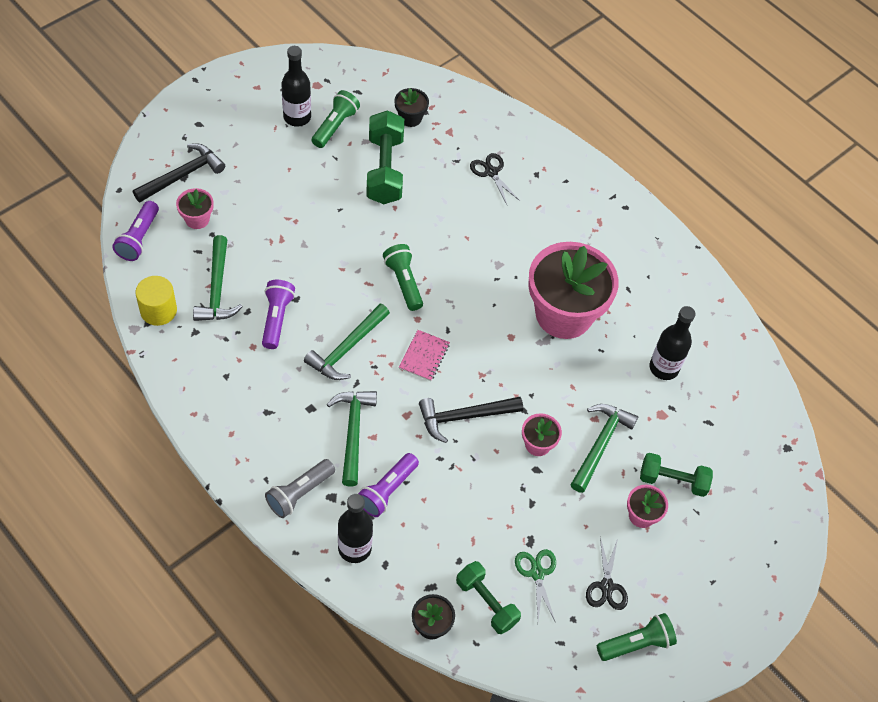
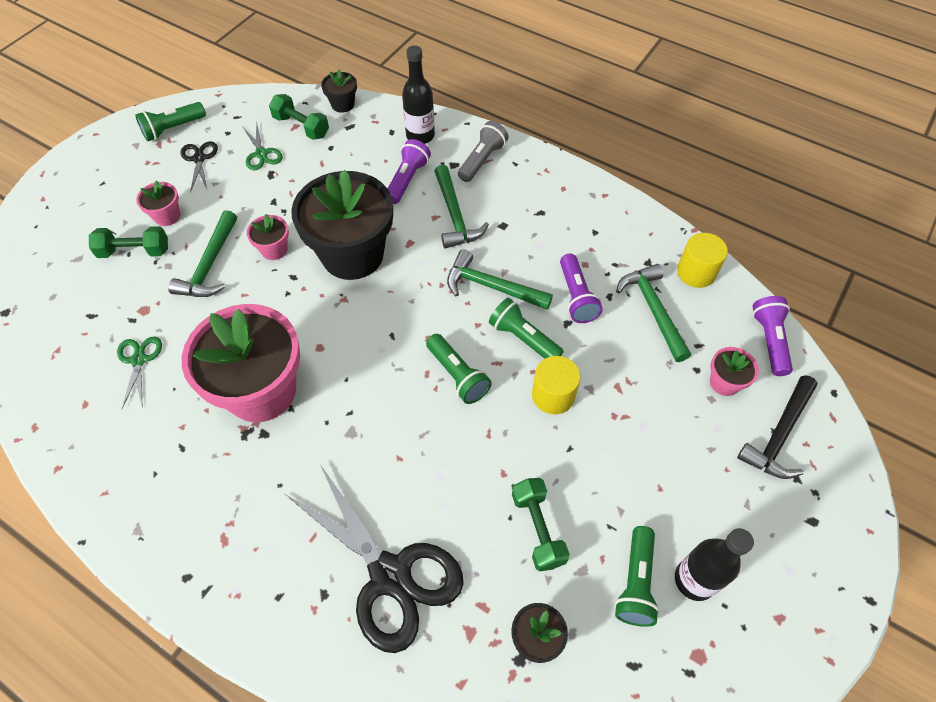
camera: 170 degrees right, 0 degrees up
(335, 247) = (553, 395): none -> yellow cylinder
(338, 296) = (523, 338): none -> green flashlight
(347, 349) = (491, 287): green hammer -> green hammer turned 90 degrees counterclockwise
(384, 169) = (538, 529): green dumbbell -> green dumbbell, size x0.65
(424, 356) = (409, 301): pink notebook -> none
(464, 417) = (352, 255): black hammer -> black flower pot
(491, 172) = (390, 574): black scissors -> black scissors, size x2.16
(664, 368) = (139, 360): black bottle -> green scissors

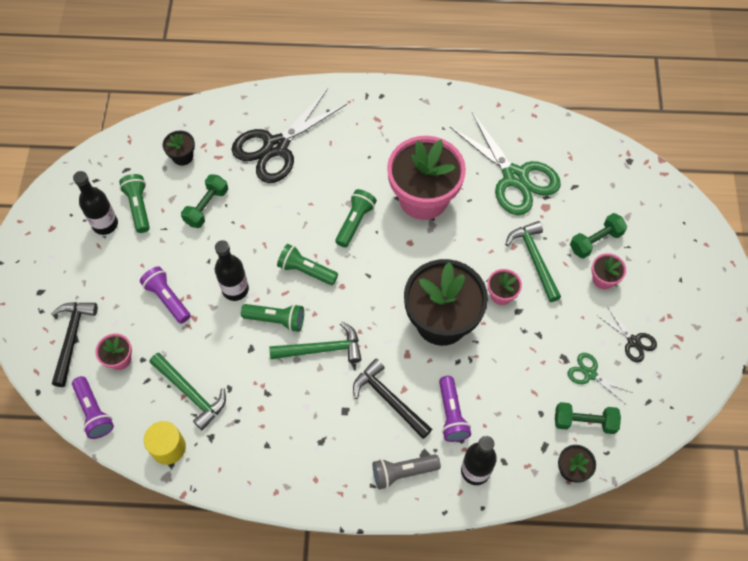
camera: 150 degrees right, 5 degrees up
(139, 360) = (515, 177): green scissors -> green scissors, size x2.16
(173, 129) = (685, 358): green flashlight -> green flashlight (355, 222)
(390, 574) = (276, 146): black scissors -> black scissors turned 60 degrees counterclockwise
(455, 215) = (389, 399): green hammer -> black hammer
(482, 160) = (403, 472): grey flashlight -> grey flashlight turned 75 degrees clockwise
(538, 529) = (206, 207): green dumbbell -> green dumbbell turned 75 degrees clockwise
(553, 395) = (235, 289): yellow cylinder -> black bottle
(576, 296) = (254, 374): purple flashlight -> purple flashlight (167, 299)

